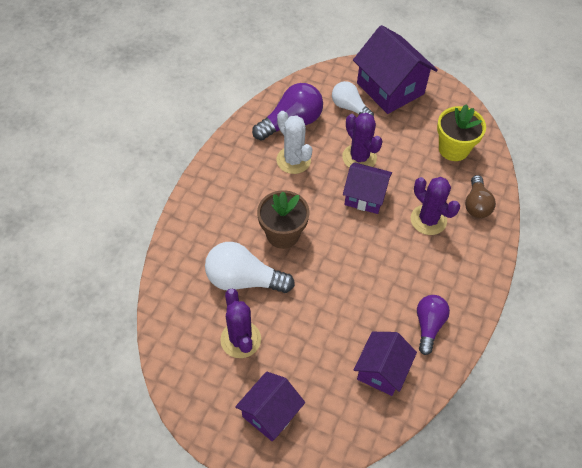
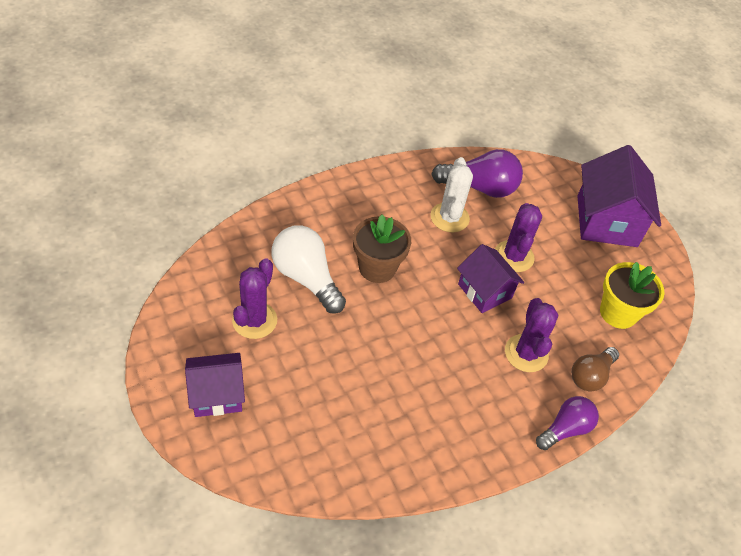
camera: 35 degrees right, 5 degrees down
(349, 107) = (548, 210): white light bulb -> none
(382, 370) = (346, 441): purple house -> none
(428, 325) = (430, 439): purple light bulb -> purple light bulb (565, 429)

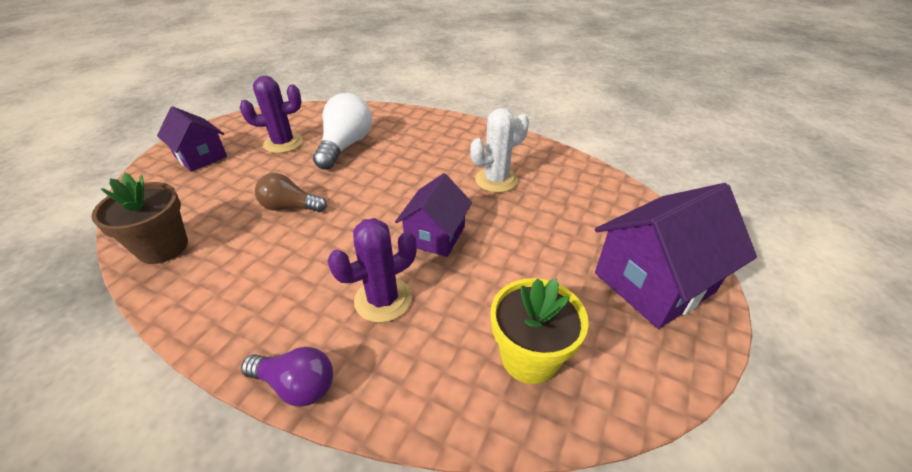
camera: 60 degrees right, 10 degrees down
(377, 268) = (392, 169): brown flower pot -> brown flower pot (163, 247)
(480, 187) = (556, 181): purple light bulb -> none
(514, 256) = (503, 235): purple cactus -> none
(590, 376) = (400, 374): brown light bulb -> brown light bulb (290, 207)

